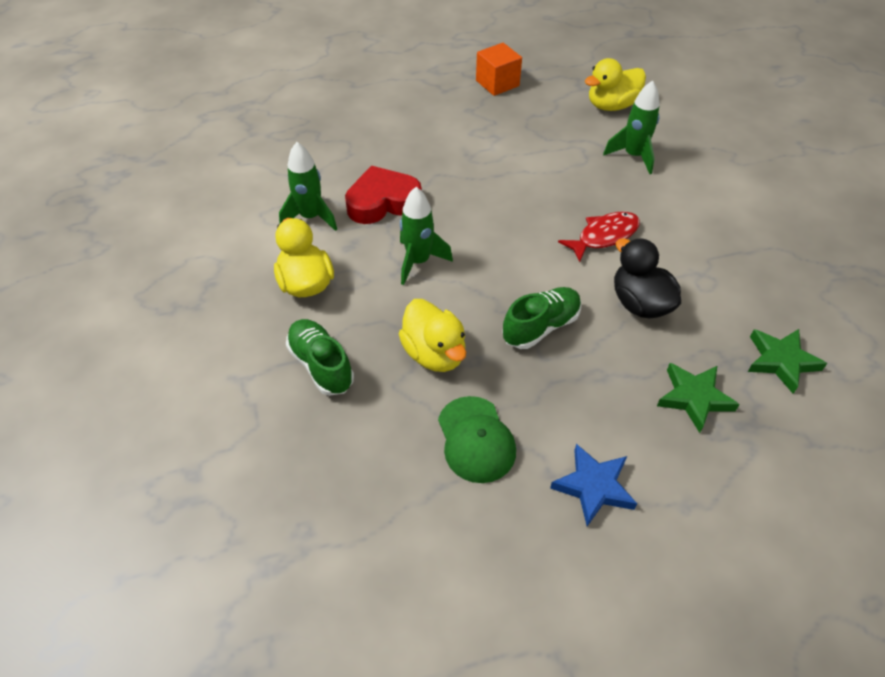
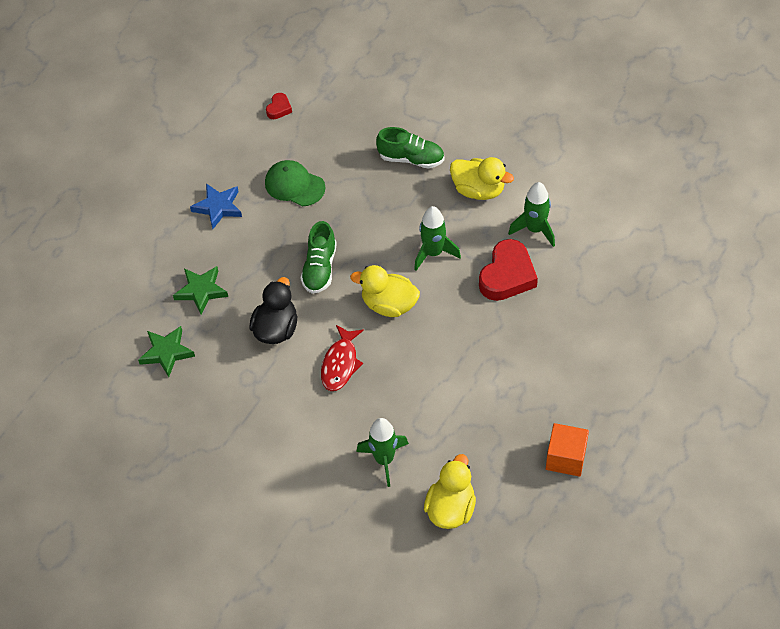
camera: 140 degrees right, 5 degrees up
(383, 572) = (279, 108): none -> red heart
(434, 353) = (361, 209): yellow duck -> yellow duck (389, 304)
(640, 303) = (276, 329): black duck -> black duck turned 90 degrees counterclockwise

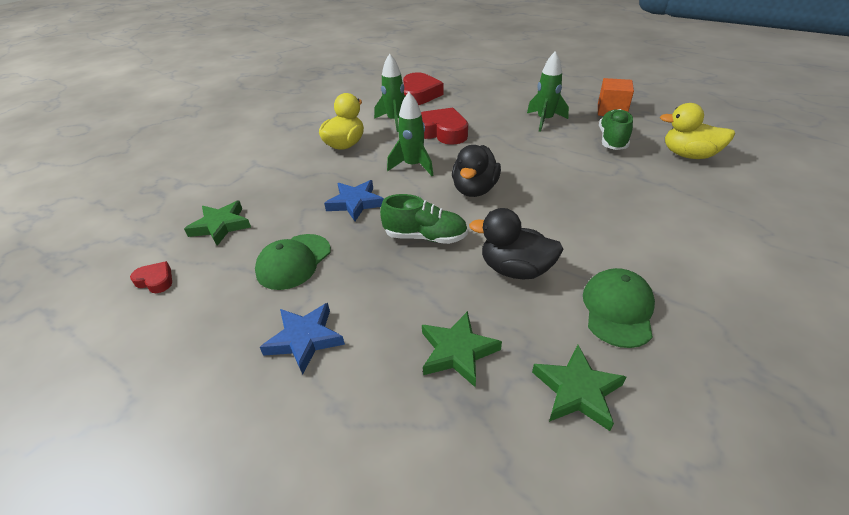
camera: 90 degrees left, 15 degrees down
(230, 389) = (618, 309): none -> green cap
(340, 364) = (554, 218): red fish -> none
(342, 126) = (221, 226): none -> green star
(370, 214) = (355, 203): none -> blue star
(384, 460) = (659, 189): green rocket -> green rocket (544, 121)
(389, 304) = (474, 189): yellow duck -> black duck
(411, 159) = (291, 179): green shoe -> green shoe (612, 140)
(612, 249) = (419, 94): none -> red heart

